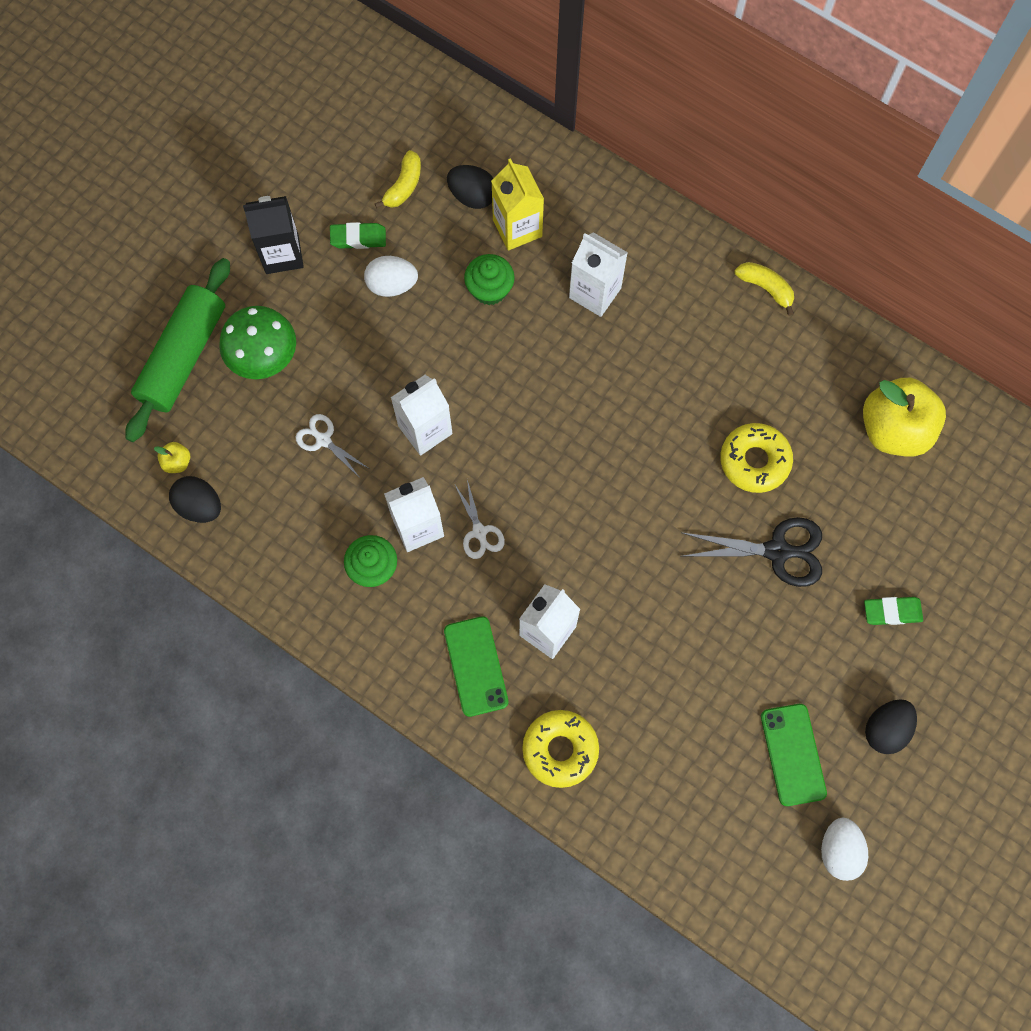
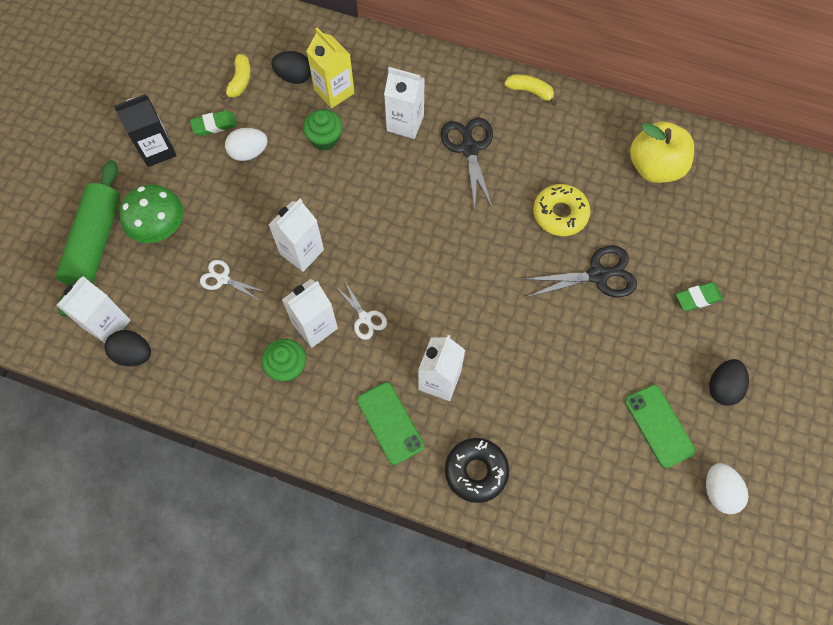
camera: 15 degrees left, 5 degrees down
(177, 462) = (107, 324): yellow apple -> white carton
(560, 749) = (476, 471): yellow donut -> black donut
(666, 345) = (469, 147): none -> black scissors

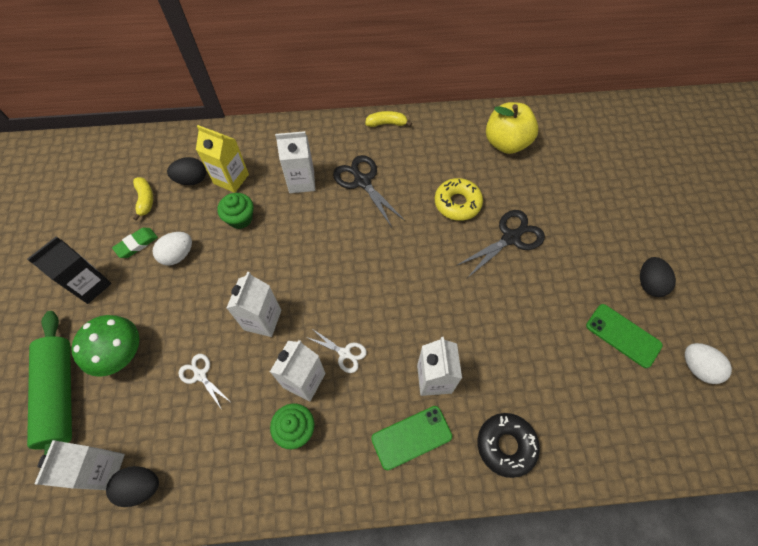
camera: 25 degrees left, 5 degrees down
(222, 279) = (200, 375): white scissors -> white scissors turned 45 degrees clockwise
(390, 423) = (411, 437): green phone -> green phone turned 60 degrees counterclockwise
(697, 298) = (591, 224): green eraser -> none

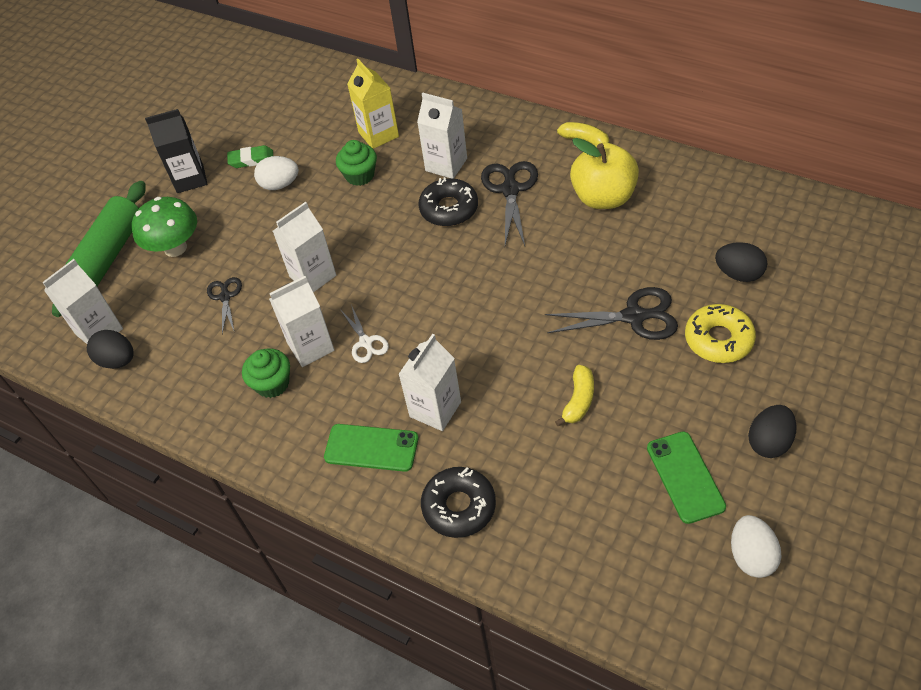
camera: 40 degrees right, 10 degrees down
(145, 200) = (286, 123): yellow banana -> yellow banana (578, 400)
(192, 180) = (341, 121): black egg -> black egg (738, 274)
(200, 375) = (225, 296): white scissors -> black scissors
(329, 215) = (449, 209): none -> black donut
(457, 203) = (600, 255): yellow donut -> yellow donut (718, 339)
(506, 143) = (715, 215): yellow apple -> yellow apple (603, 197)

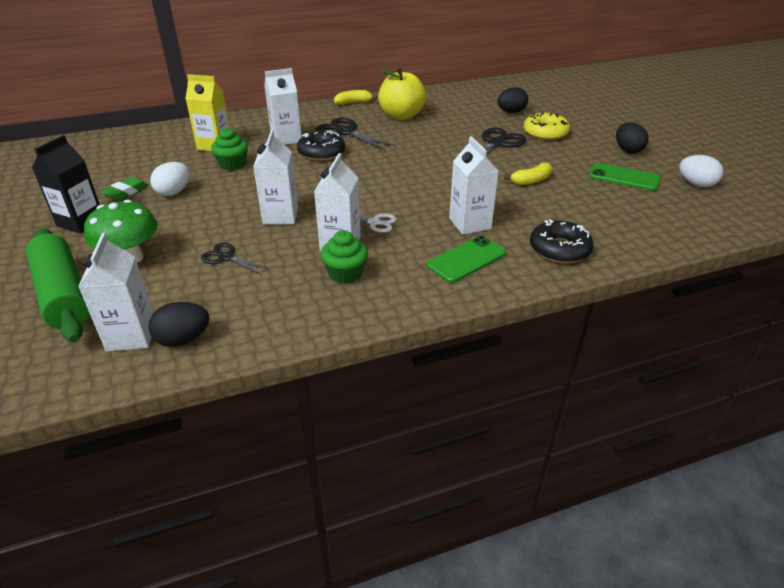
camera: 55 degrees left, 15 degrees down
(578, 400) = (531, 180): yellow banana -> yellow banana turned 90 degrees clockwise

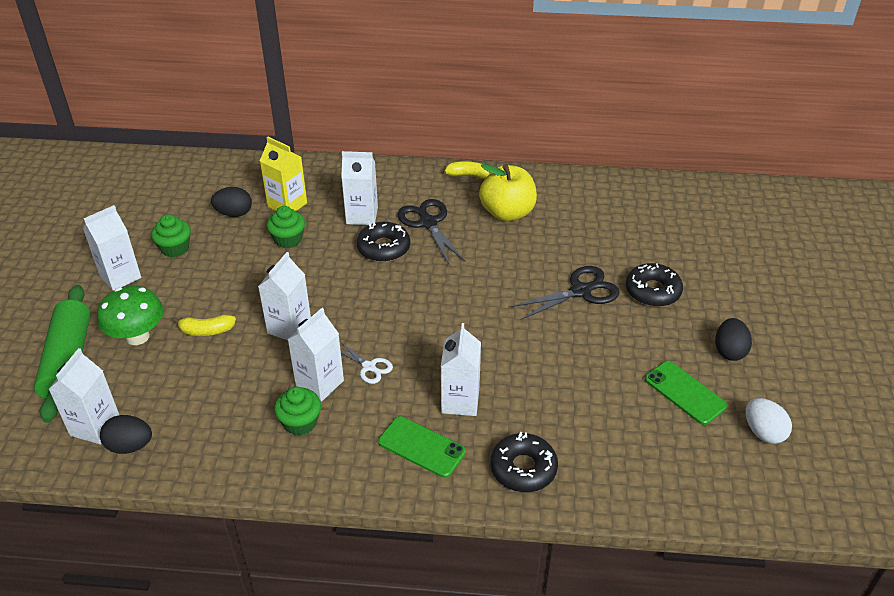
camera: 25 degrees right, 5 degrees up
(80, 222) = (120, 276): black carton -> white carton
(125, 192) = (175, 248): green eraser -> green cupcake
(174, 192) = (215, 262): white egg -> none
(225, 257) = (212, 364): black scissors -> none
(466, 259) = (421, 447): green phone -> green phone turned 45 degrees clockwise
(511, 112) = (640, 243): black egg -> black egg (234, 213)
(531, 180) = (573, 362): yellow banana -> yellow banana (207, 331)
(545, 133) = (652, 291): yellow donut -> black donut

